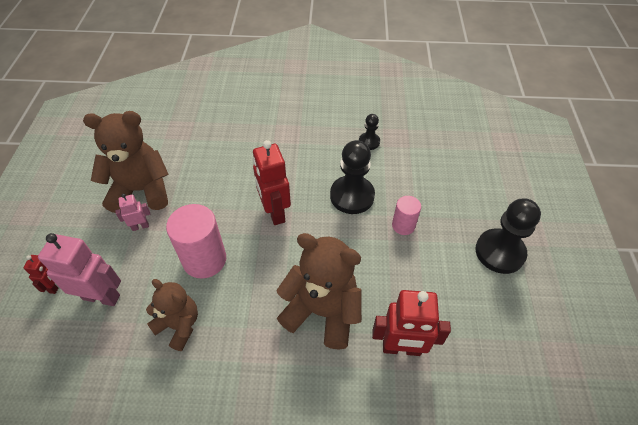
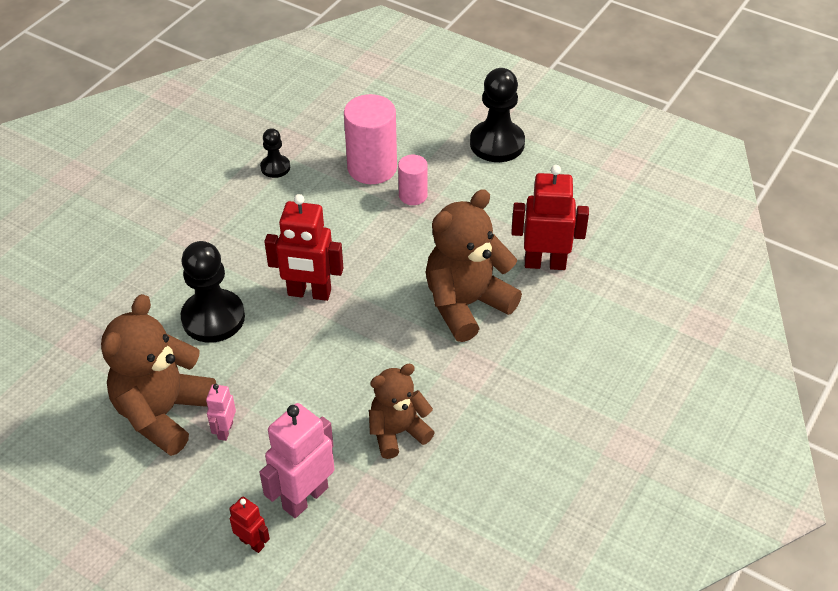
camera: 60 degrees left, 5 degrees down
(204, 259) = (326, 381): pink cylinder -> pink cylinder (372, 168)
(352, 196) = (341, 217): black pawn -> black pawn (213, 318)
(401, 348) = (545, 263): red robot -> red robot turned 120 degrees counterclockwise

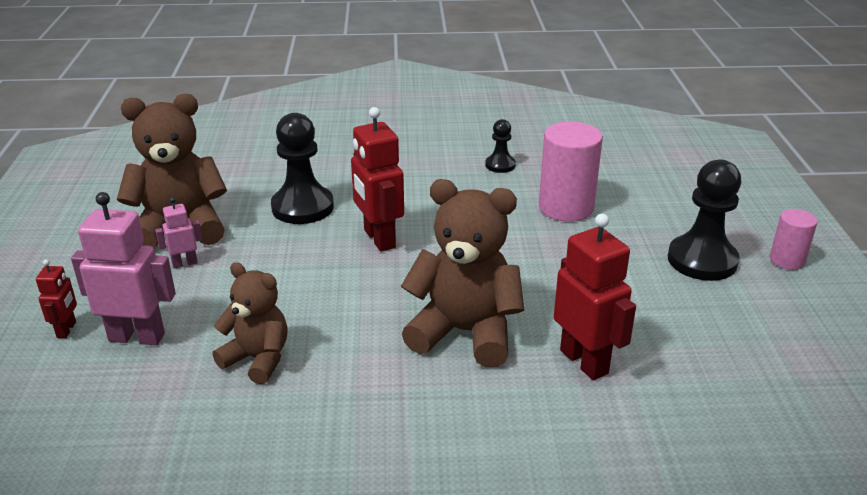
camera: 55 degrees right, 15 degrees down
(413, 195) = (563, 242): pink cylinder -> pink cylinder (787, 260)

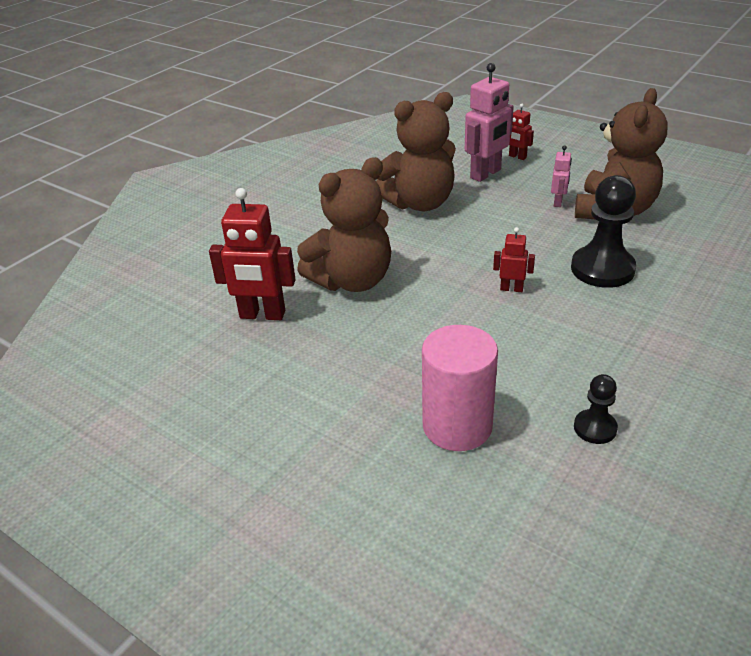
camera: 130 degrees right, 5 degrees up
(257, 359) = (419, 203): brown teddy bear -> brown teddy bear, size x1.61
(379, 239) = (511, 289): red robot -> red robot, size x0.52
(702, 260) = (275, 463): black pawn -> none
(787, 260) = (198, 532): pink cylinder -> none

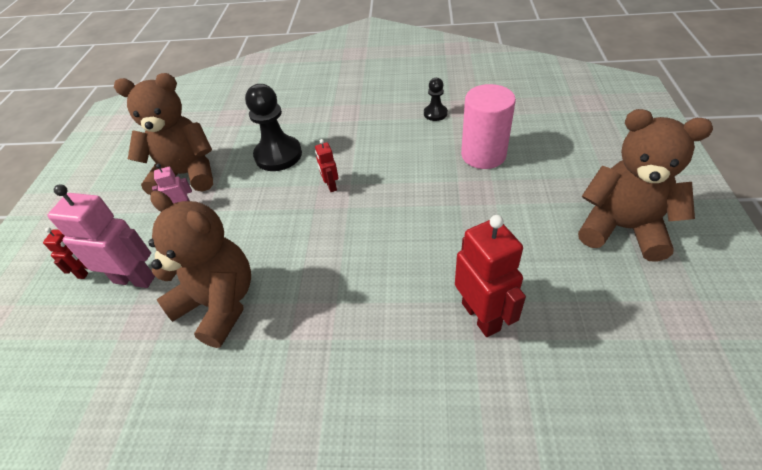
camera: 120 degrees left, 10 degrees up
(352, 281) = (385, 281): brown teddy bear -> brown teddy bear (622, 228)

